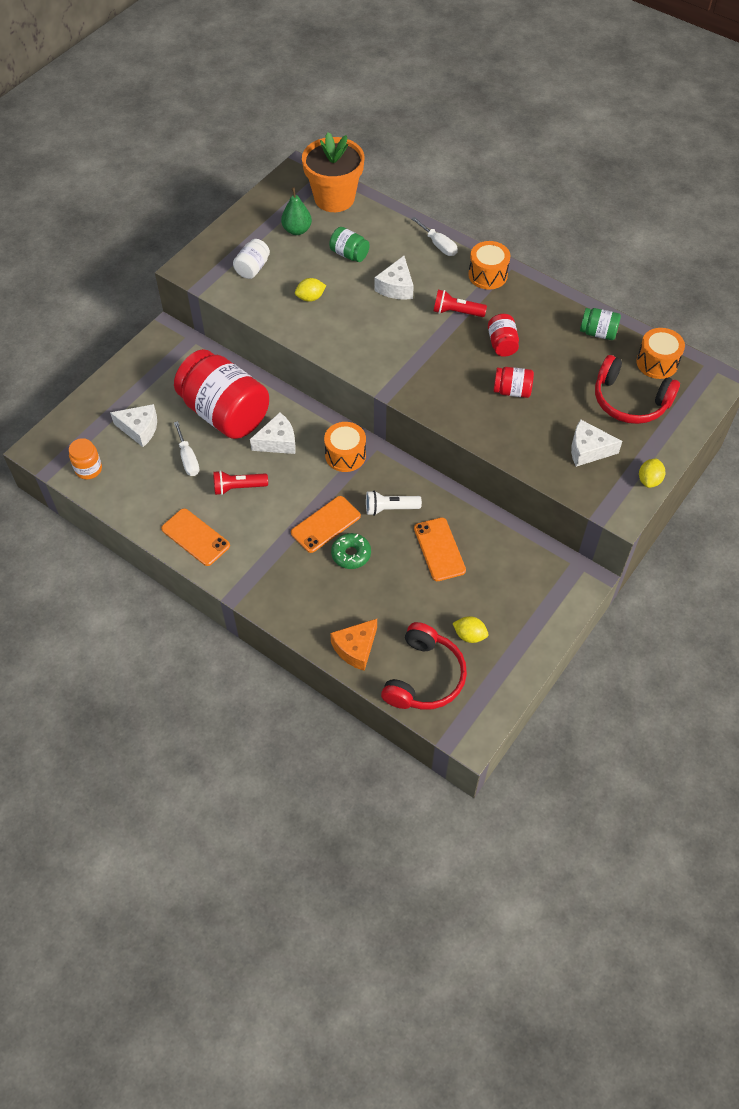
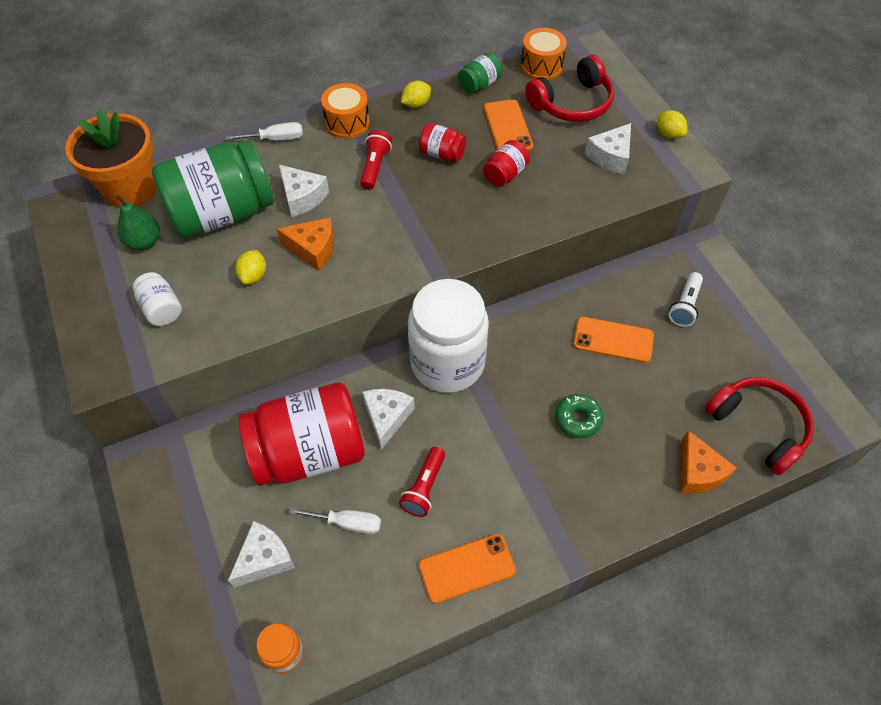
camera: 60 degrees left, 0 degrees up
(325, 524) = (526, 424): orange phone -> orange phone (507, 127)
(345, 455) = (447, 363): orange drum -> white jar
(349, 254) = (222, 214): green jar -> green jar, size x2.30
(355, 316) = (313, 249): none -> orange cheese
(390, 508) = (540, 356): white flashlight -> white flashlight (684, 306)
(456, 312) = (375, 167): red flashlight -> red flashlight turned 150 degrees clockwise
(469, 635) = (726, 365): yellow lemon -> yellow lemon (416, 104)

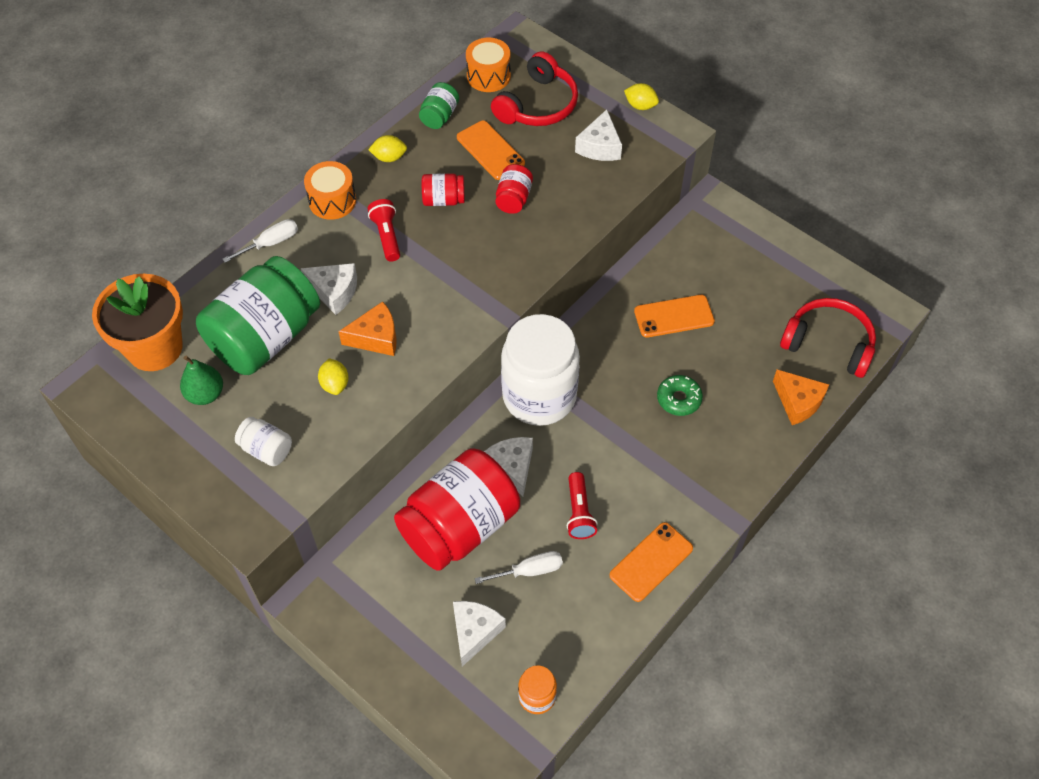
camera: 25 degrees left, 0 degrees up
(416, 104) = (389, 157): yellow lemon -> yellow lemon turned 60 degrees clockwise
(684, 306) = (720, 261): white flashlight -> none

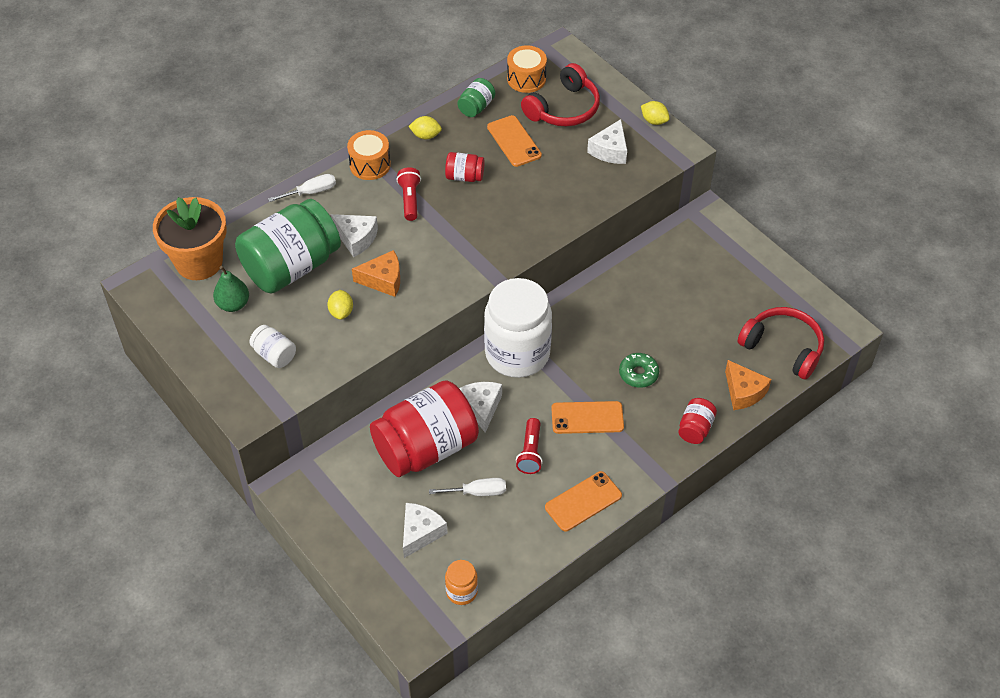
camera: 10 degrees right, 5 degrees down
(513, 199) = (525, 184): red jar -> red jar (695, 428)
(674, 316) = (650, 305): orange phone -> orange phone (587, 417)

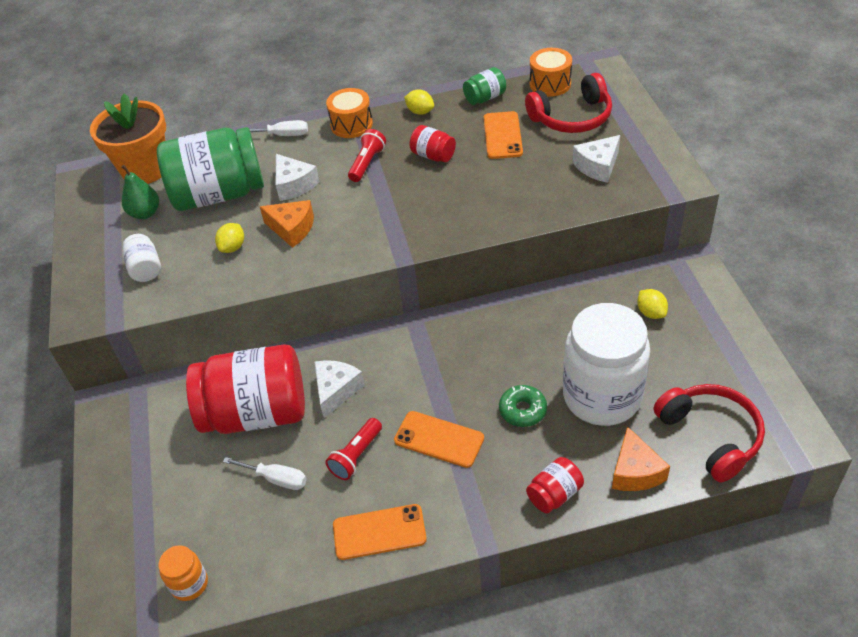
camera: 30 degrees right, 5 degrees down
(420, 533) = (192, 501): white cheese -> none
(517, 353) = (406, 348): white jar -> white jar (602, 396)
(654, 121) = (662, 149): yellow lemon -> yellow lemon (651, 313)

